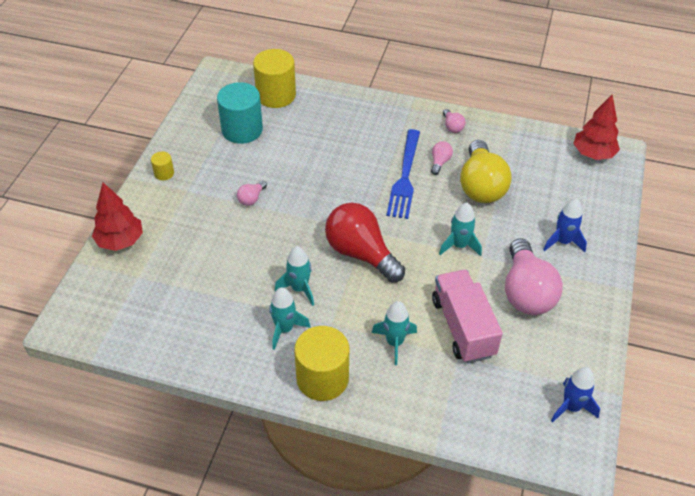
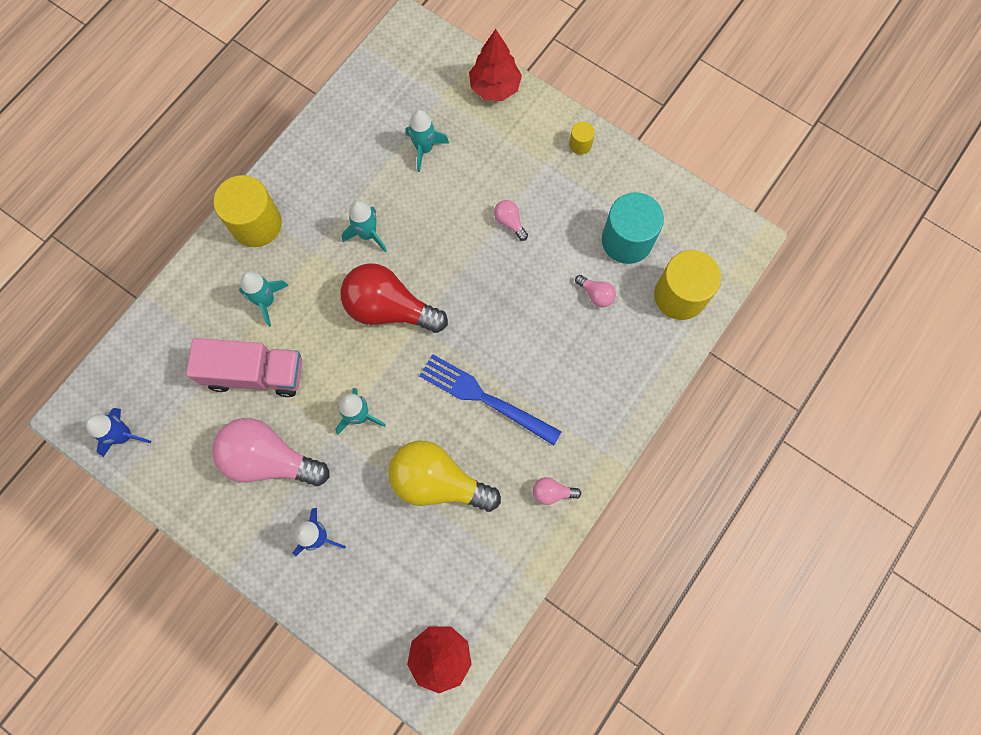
camera: 110 degrees right, 25 degrees up
(284, 329) = (325, 207): turquoise rocket -> turquoise rocket (424, 149)
(361, 253) = (389, 308): red light bulb -> red light bulb turned 135 degrees counterclockwise
(440, 162) = (494, 449): pink light bulb -> pink light bulb (596, 294)

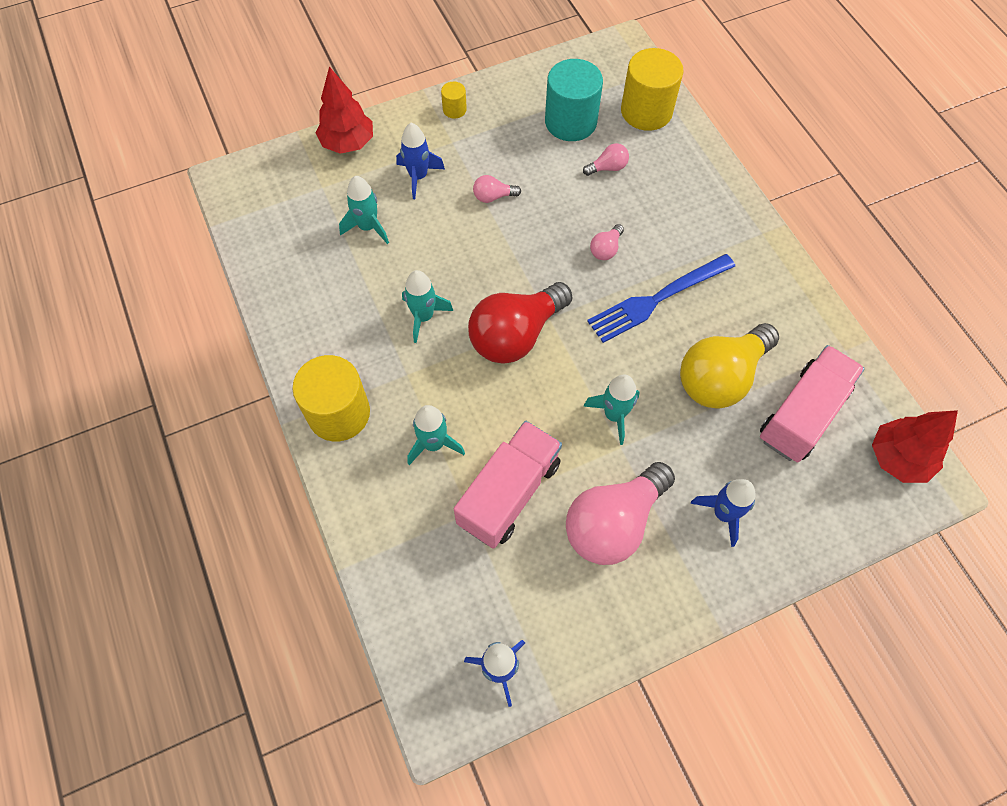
camera: 60 degrees left, 10 degrees down
(439, 562) = (802, 414): none -> pink truck
(494, 157) = (418, 177): none -> blue rocket
(552, 492) = (779, 290): pink light bulb -> pink light bulb (606, 249)

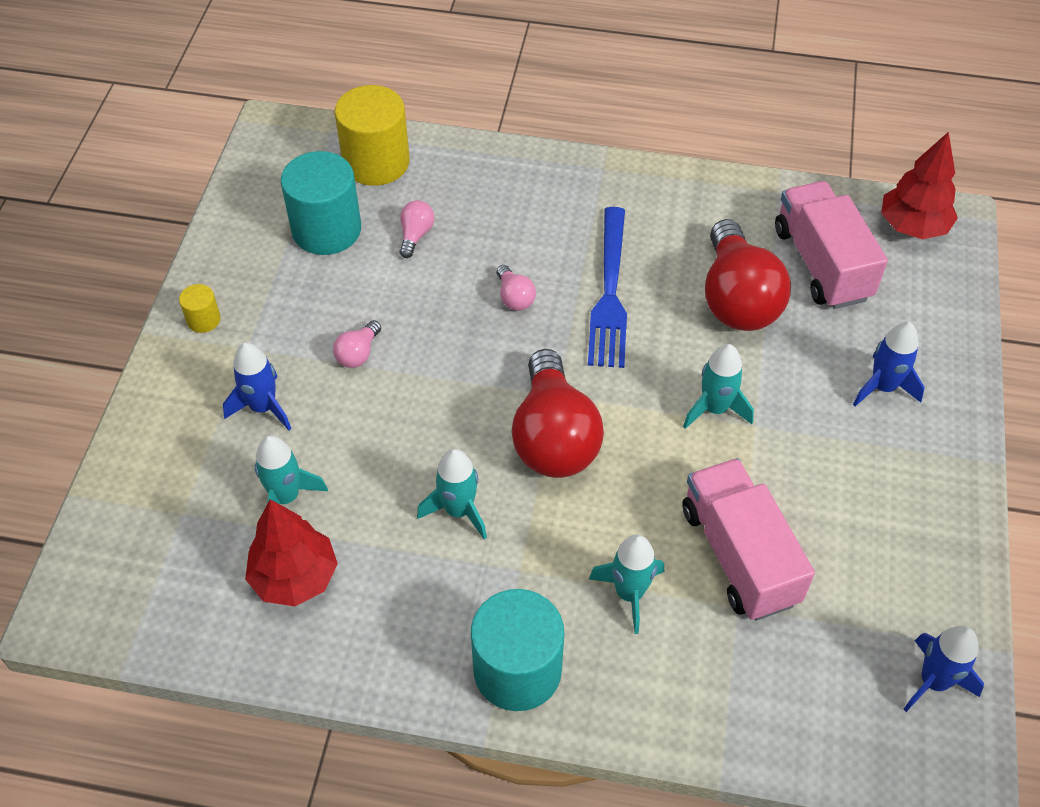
camera: 55 degrees left, 10 degrees down
(339, 413) = (517, 670): yellow cylinder -> turquoise cylinder
(348, 143) = (144, 450): red tree -> red tree (295, 577)
(613, 523) = (834, 482): pink light bulb -> none
(720, 377) = (737, 299): yellow light bulb -> red light bulb

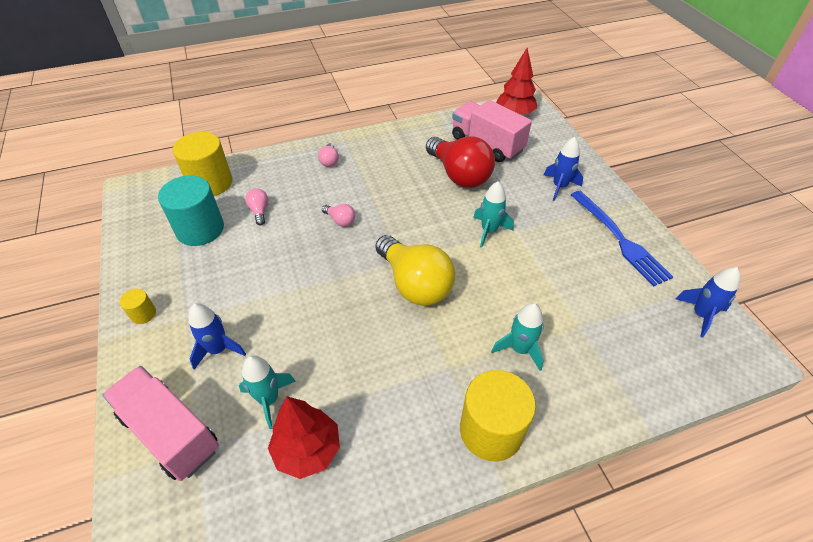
camera: 30 degrees left, 5 degrees down
(358, 353) = (264, 289): pink light bulb -> pink light bulb (329, 161)
(458, 510) = (388, 352): turquoise rocket -> none
(517, 670) = (491, 430): turquoise cylinder -> yellow cylinder
(553, 437) = (414, 284): red light bulb -> yellow light bulb
(610, 294) = (392, 198): blue fork -> blue fork (620, 240)
(739, 555) = (559, 299): pink truck -> pink truck (170, 432)

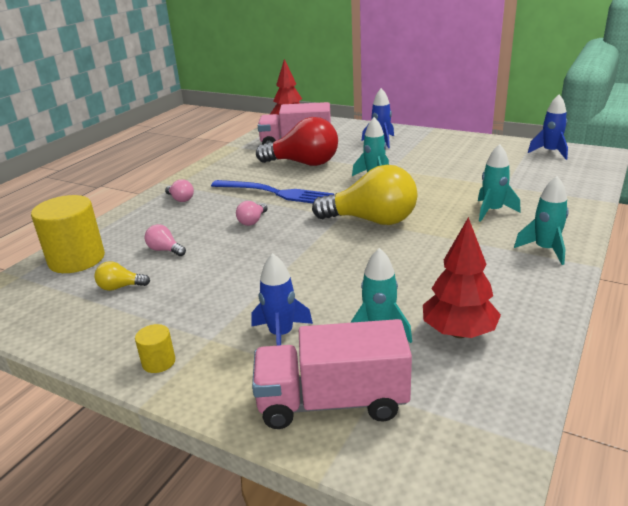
camera: 40 degrees left, 20 degrees down
(200, 229) = (120, 287): turquoise cylinder -> yellow light bulb
(340, 220) = (252, 221): pink light bulb -> pink light bulb turned 120 degrees clockwise
(491, 430) = (545, 250): yellow cylinder -> turquoise rocket
(620, 240) = (458, 146): blue fork -> blue fork (276, 193)

